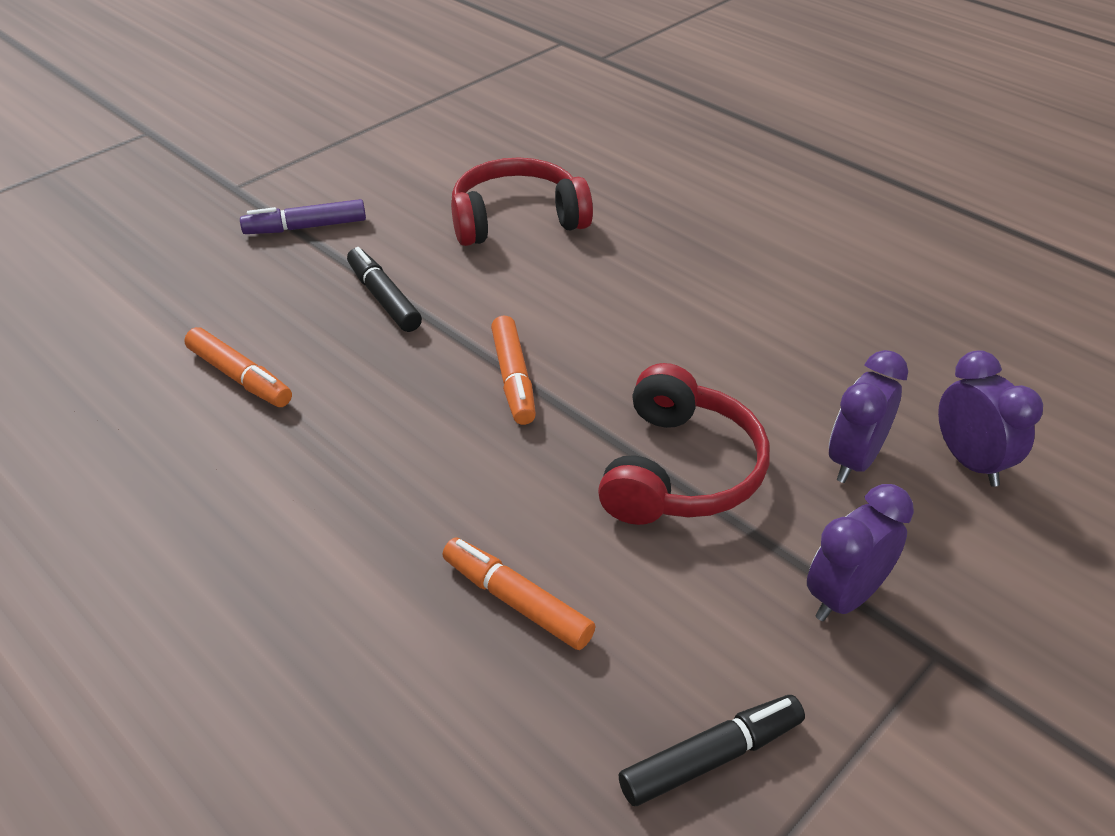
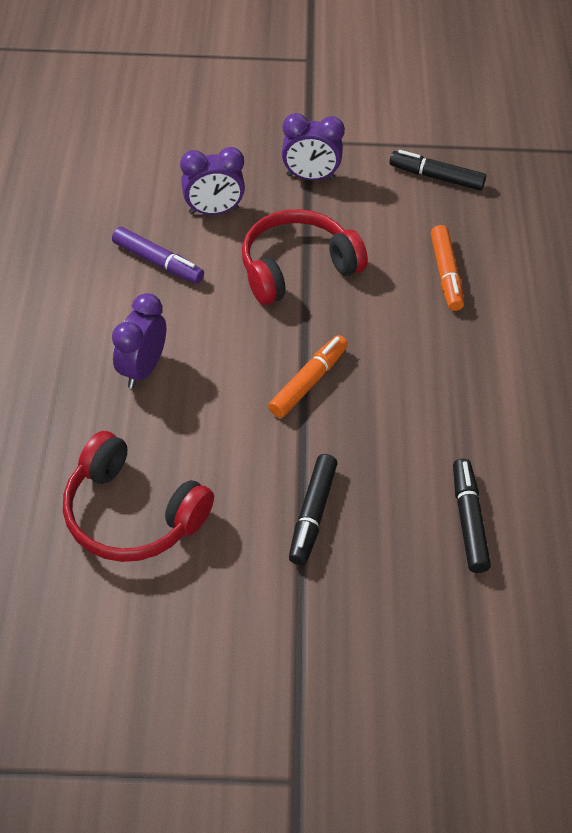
camera: 135 degrees left, 10 degrees up
(240, 377) = (468, 520): orange marker -> black marker
(305, 227) = (289, 653): purple marker -> purple marker (158, 262)
(969, 462) = (168, 173): purple clock -> purple clock (143, 369)

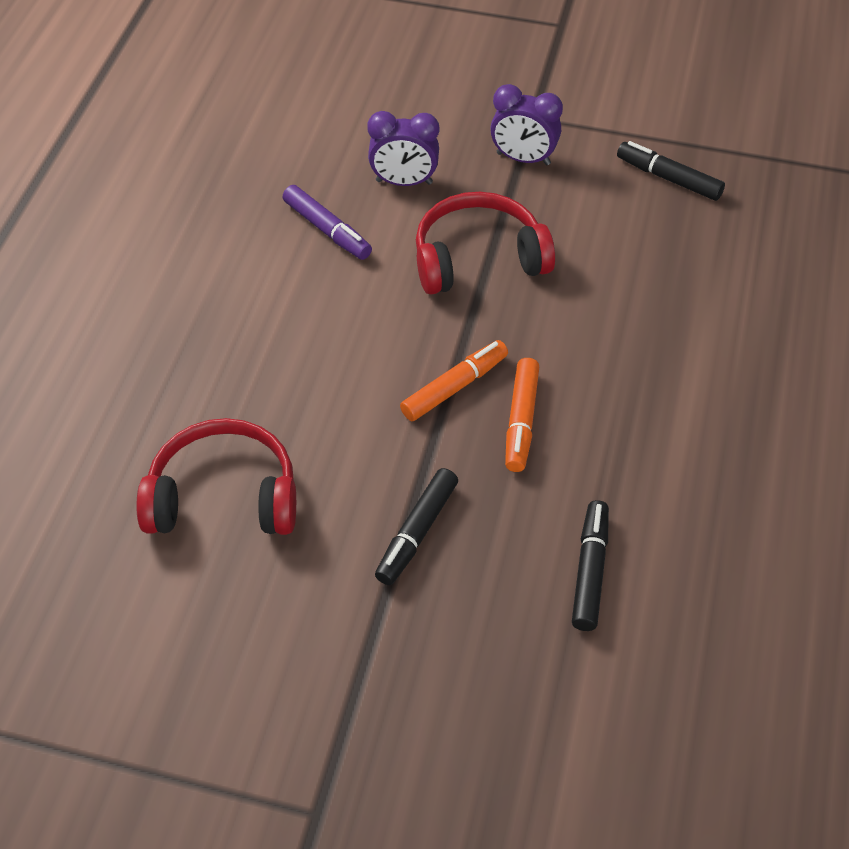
camera: 15 degrees right, 0 degrees up
(132, 513) = (224, 497): red headphones -> red headphones turned 135 degrees clockwise
(143, 369) = (278, 344): purple clock -> none
(446, 274) = (647, 291): orange marker -> orange marker (521, 421)

